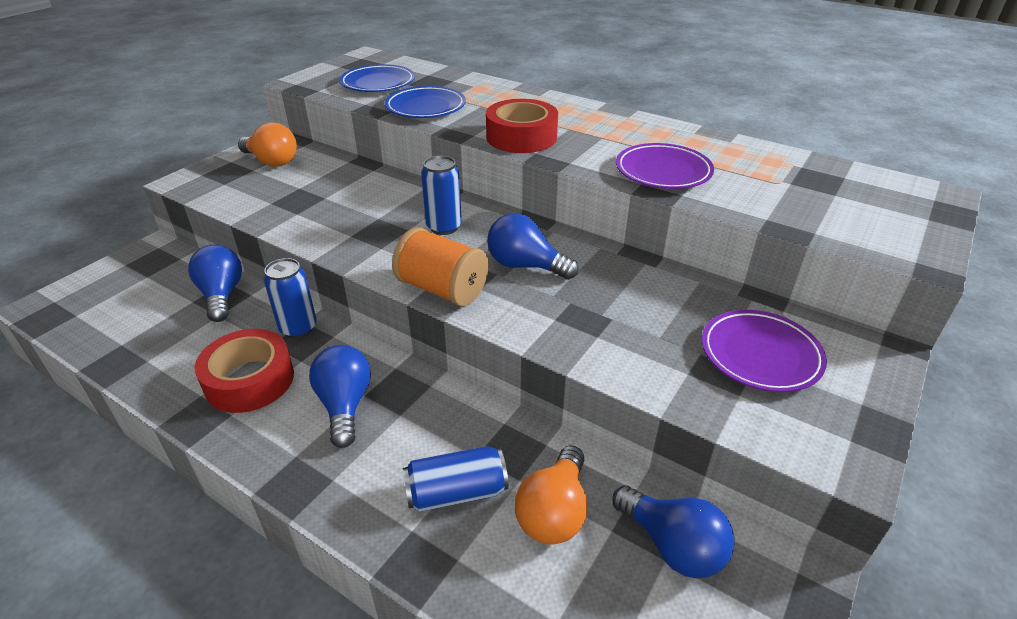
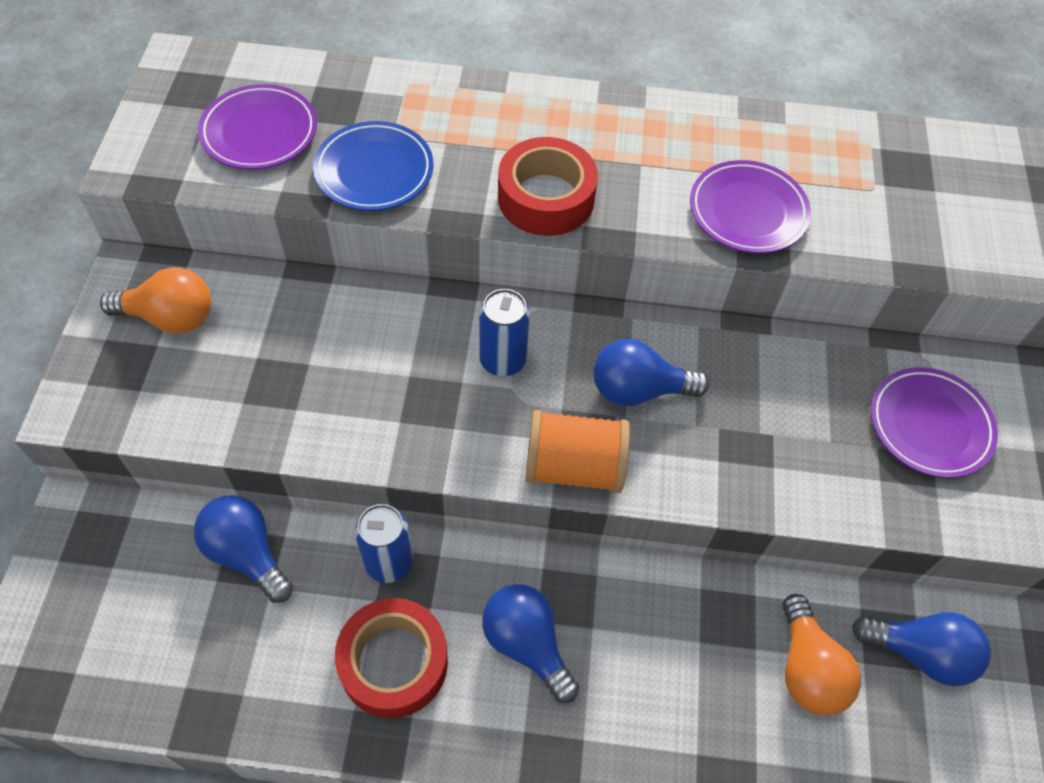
camera: 30 degrees left, 20 degrees up
(378, 83) = (259, 132): blue plate -> purple plate
(456, 492) = (709, 693): blue can -> none

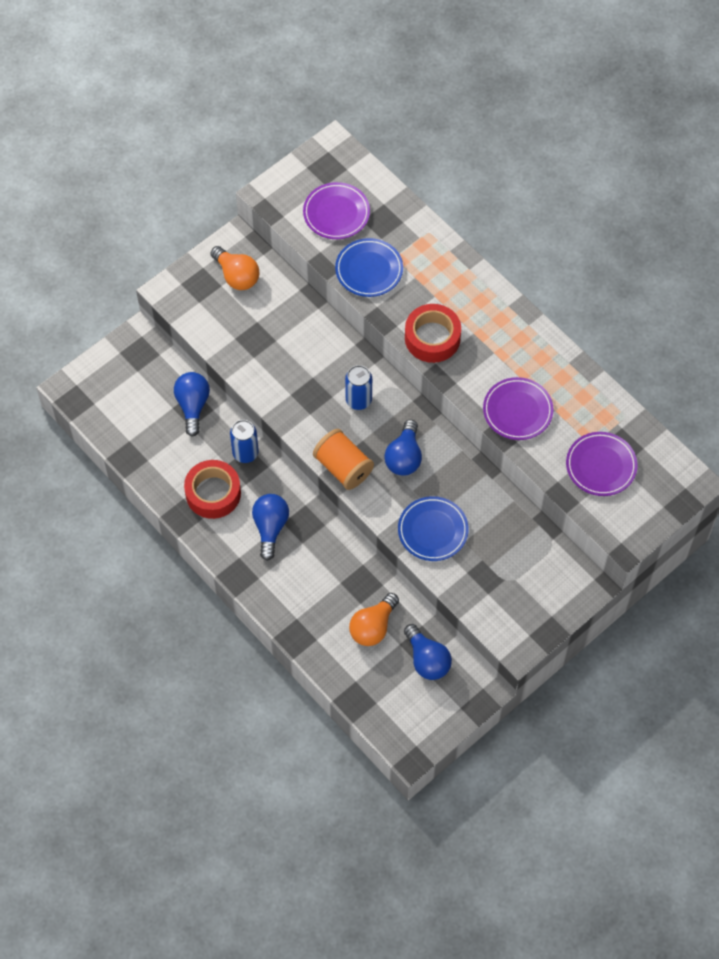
camera: 45 degrees right, 5 degrees up
(638, 390) = (404, 457): blue light bulb -> blue light bulb turned 120 degrees counterclockwise
(778, 459) = (433, 530): none -> blue plate
(929, 425) = (516, 569): purple plate -> purple plate (601, 466)

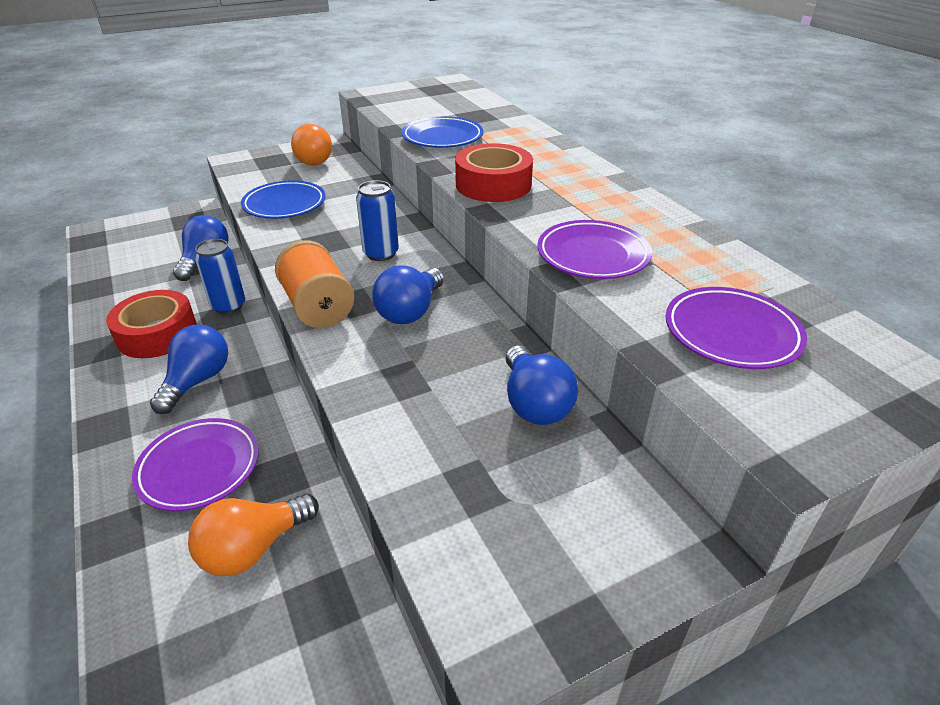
camera: 15 degrees right, 25 degrees down
(336, 213) = (429, 108): purple plate -> purple plate (199, 467)
(427, 660) = (317, 636): blue light bulb -> blue light bulb (534, 403)
(433, 530) = (409, 400): blue plate -> blue plate (284, 204)

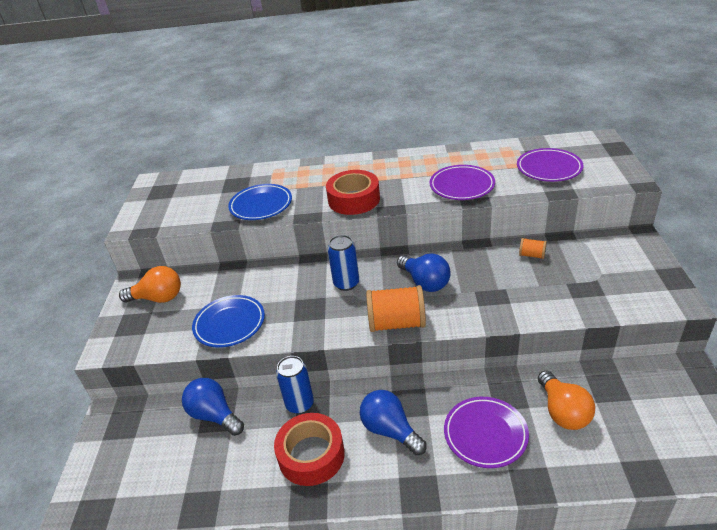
camera: 60 degrees left, 0 degrees up
(534, 403) = (532, 255): blue light bulb -> orange spool

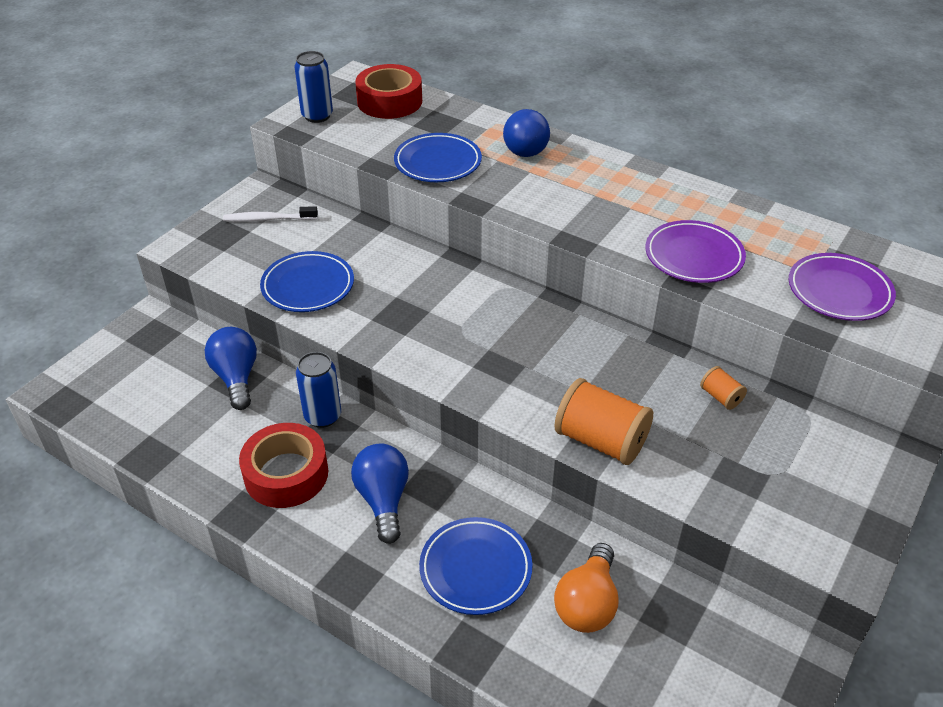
camera: 30 degrees right, 5 degrees up
(158, 298) = (268, 219): orange light bulb -> white toothbrush
(346, 283) = (466, 308): blue can -> blue can (317, 116)
(354, 199) = (545, 207): red tape -> red tape (389, 101)
(396, 323) = (473, 384): orange spool -> orange spool (600, 440)
(425, 282) = (553, 357): blue light bulb -> blue light bulb (524, 147)
(485, 434) = (475, 569): purple plate -> blue plate

